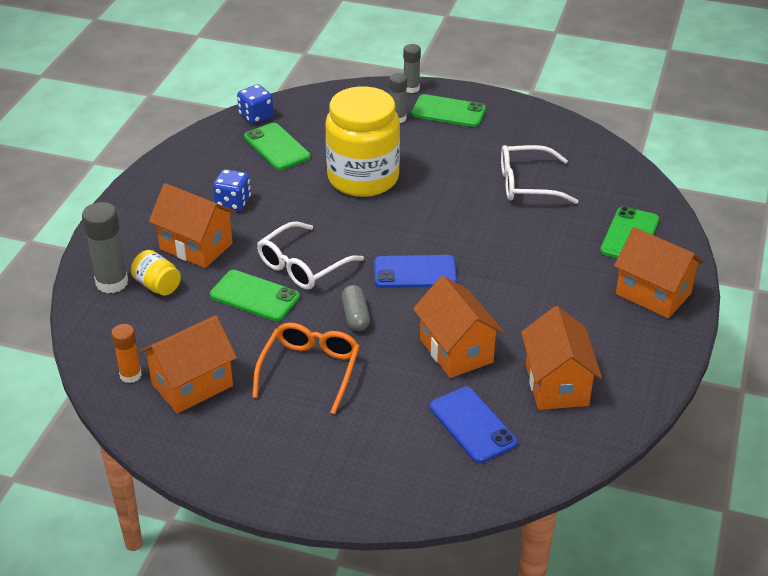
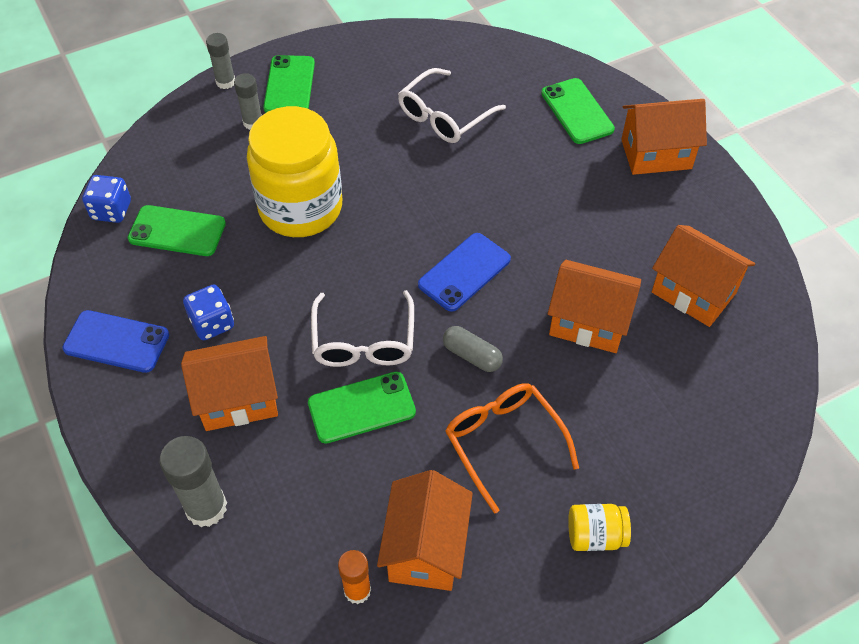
camera: 45 degrees left, 15 degrees up
(157, 285) = (256, 472): yellow jar -> yellow jar (595, 535)
(448, 111) = (289, 85): green phone -> green phone turned 60 degrees counterclockwise
(472, 425) = (684, 382): blue phone -> blue phone (116, 342)

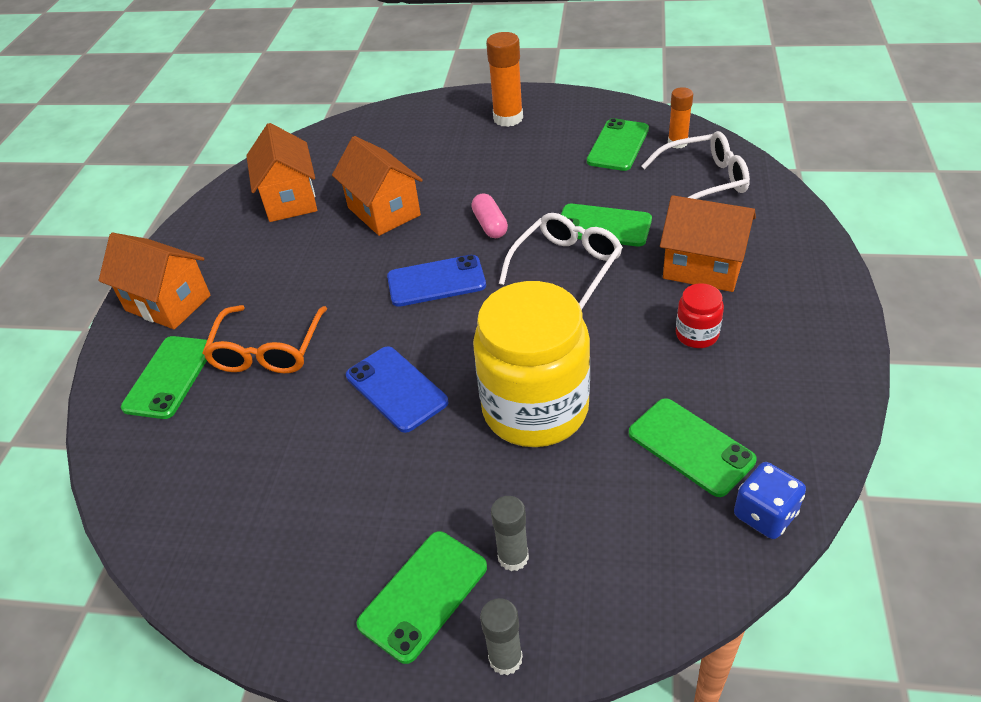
camera: 140 degrees left, 10 degrees down
(116, 342) = (804, 357): blue phone -> blue phone (396, 389)
(206, 507) = (764, 213): grey glue stick -> none
(212, 323) = (697, 334): blue dice -> red jar
(425, 548) = (618, 145): orange house -> green phone
(444, 116) = (293, 441): white glasses -> white glasses (703, 181)
(472, 355) = (490, 225): grey capsule -> pink capsule
(504, 442) = (518, 173): orange glasses -> orange glasses (268, 350)
(595, 535) = (508, 118): yellow jar -> orange glue stick

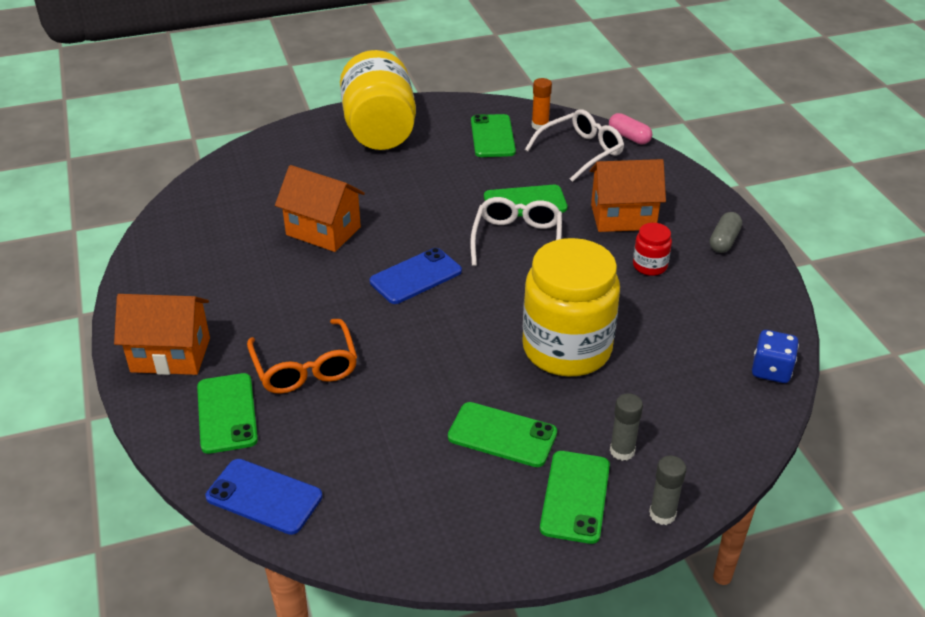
camera: 30 degrees left, 5 degrees down
(290, 200) = (221, 240): orange house -> none
(396, 389) = (444, 365): blue phone -> blue phone (264, 497)
(490, 225) = (429, 222): pink capsule -> pink capsule (629, 137)
(508, 118) = (379, 131): orange glue stick -> yellow jar
(690, 447) = (695, 342): green phone -> green phone (502, 435)
(810, 326) = (724, 241): none -> grey capsule

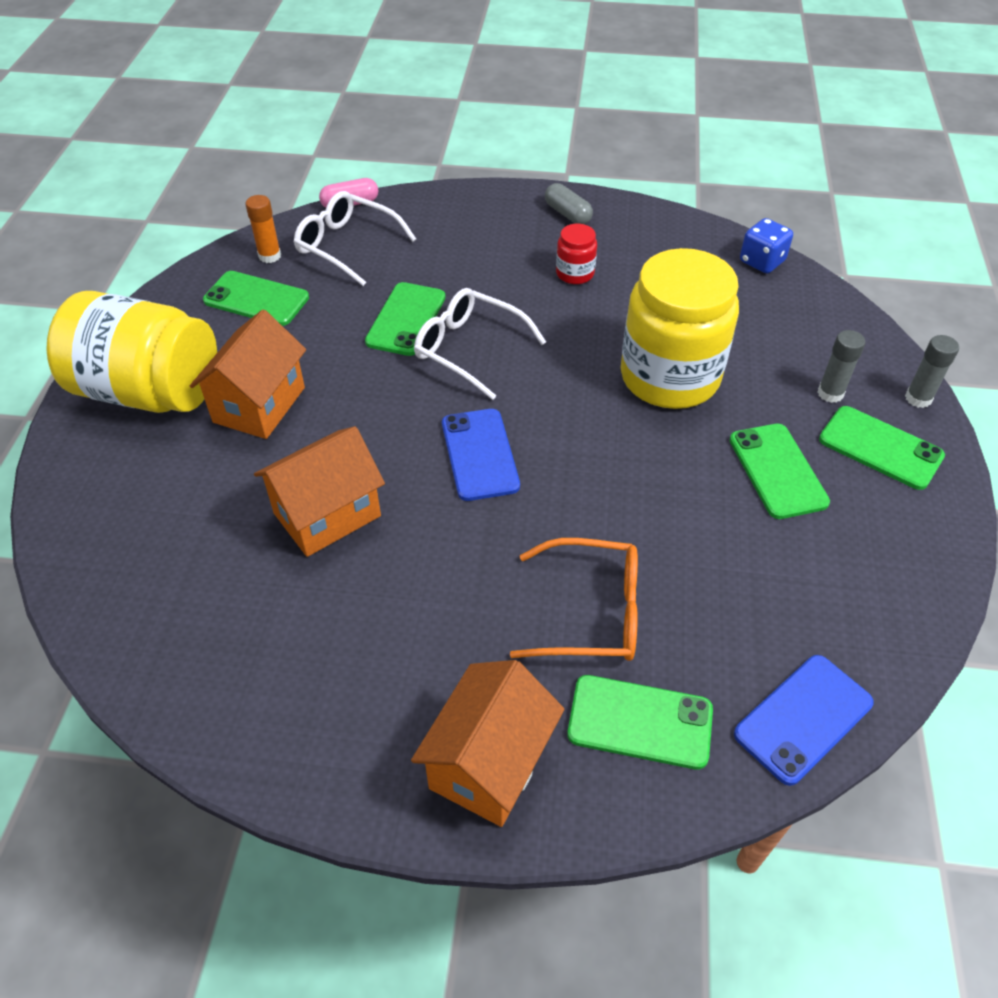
camera: 65 degrees left, 10 degrees up
(502, 435) = (777, 471): green phone -> green phone turned 60 degrees counterclockwise
(580, 152) = (347, 246): white glasses -> white glasses turned 45 degrees counterclockwise
(623, 217) = (485, 260): orange house -> orange house (259, 405)

